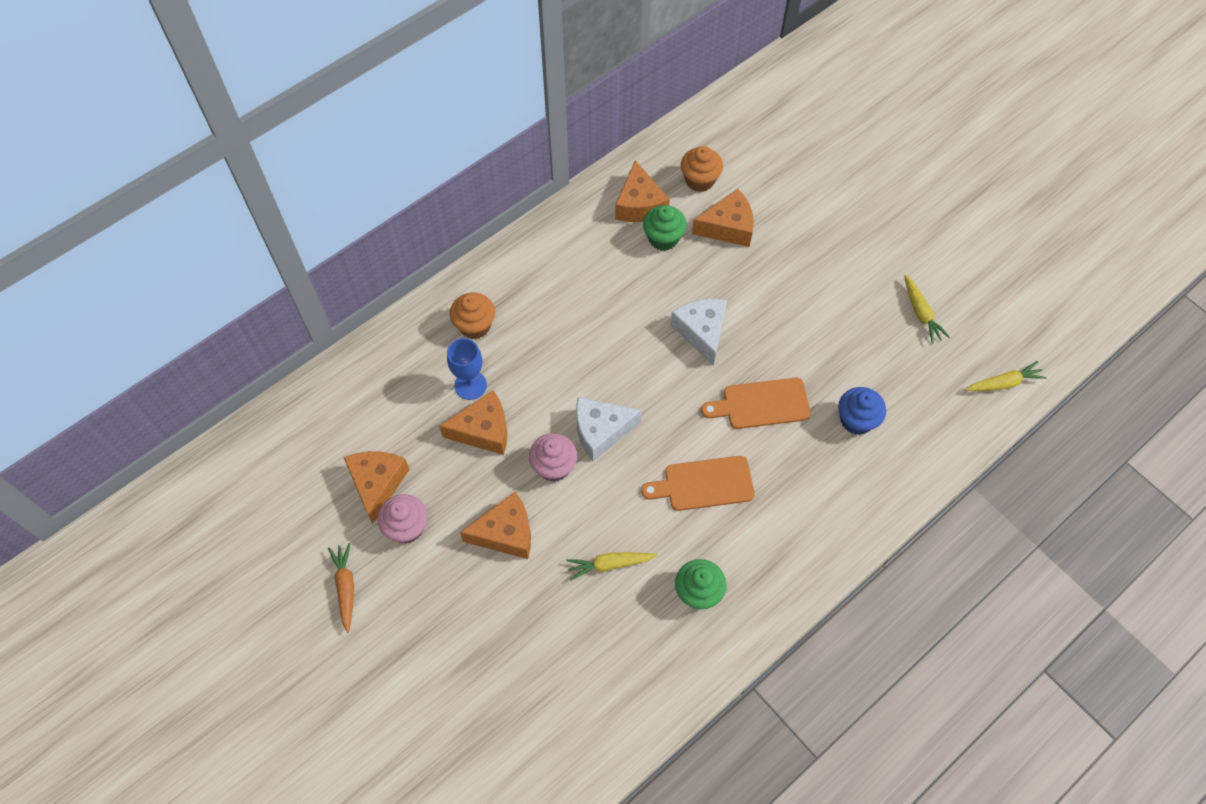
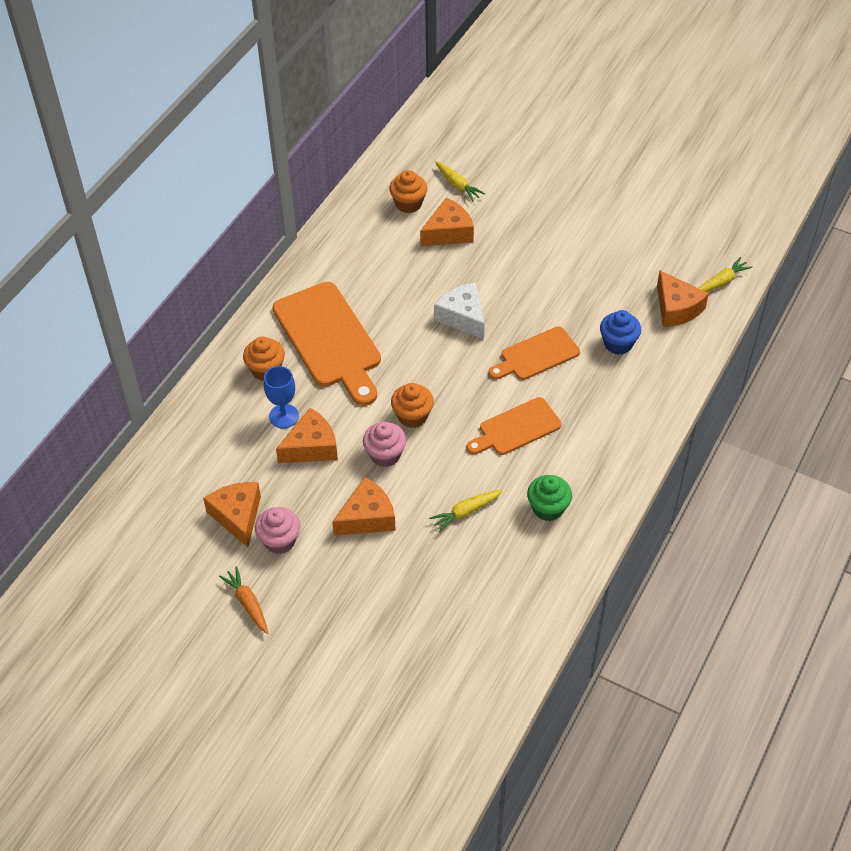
camera: 20 degrees left, 10 degrees down
(553, 312) = (329, 339): none -> orange cutting board
(601, 431) = (412, 416): white cheese -> orange cupcake
(639, 204) = (366, 236): orange cheese -> orange cheese (676, 308)
(663, 238) = (398, 256): green cupcake -> none
(921, 313) = (634, 251): yellow carrot -> yellow carrot (457, 185)

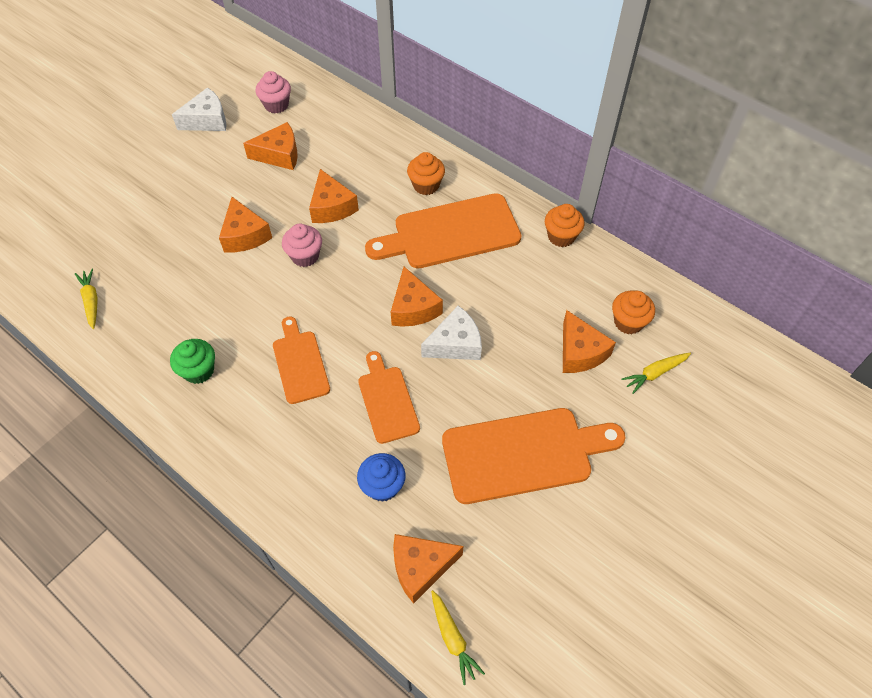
camera: 100 degrees right, 5 degrees up
(186, 611) = (207, 120): none -> white cheese
(247, 603) = (197, 154): orange carrot -> none
(279, 540) = (245, 177): pink cupcake -> pink cupcake (276, 105)
(284, 416) = (371, 192): blue goblet -> none
(412, 416) = (341, 282): orange cupcake -> orange cupcake (561, 236)
(430, 354) = (413, 308): none -> orange cheese
(466, 512) = (221, 305): yellow carrot -> yellow carrot (91, 301)
(558, 259) = (523, 454): none -> orange cutting board

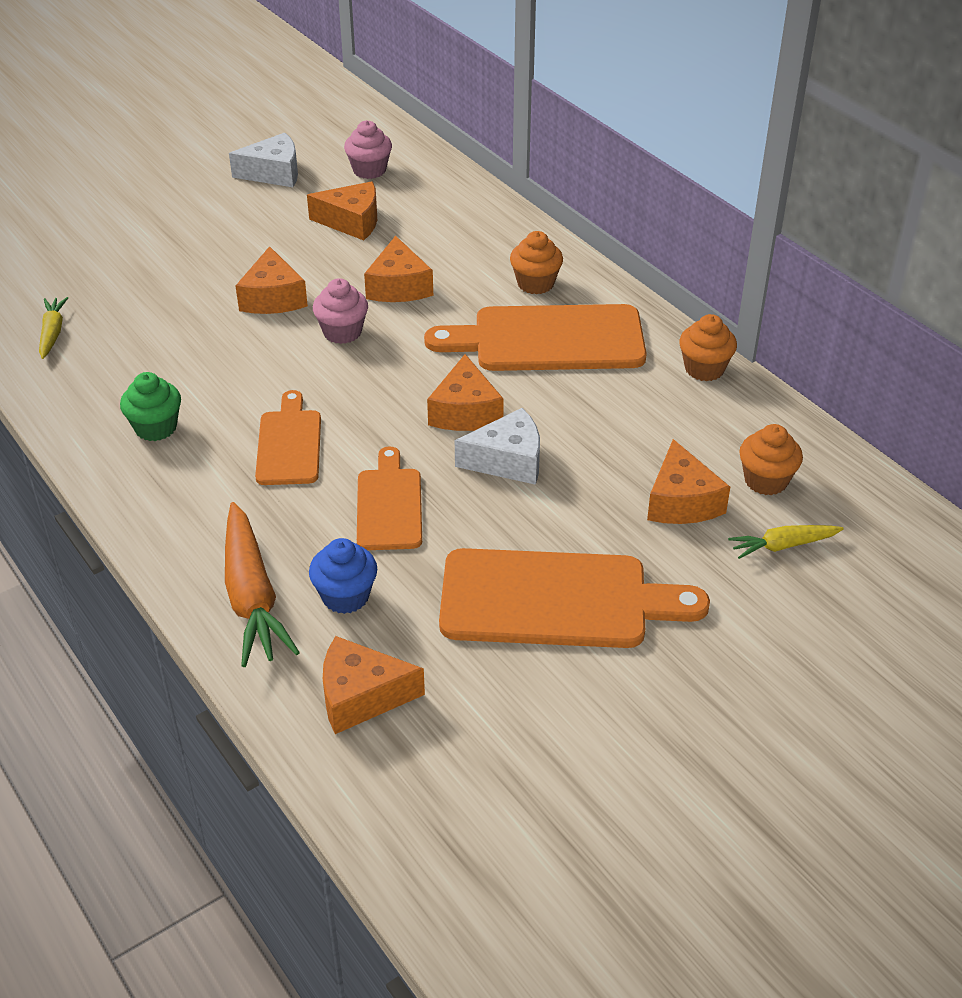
camera: 15 degrees right, 15 degrees down
(318, 502) = (252, 596): none -> orange carrot
(453, 639) = (373, 785): yellow carrot -> none

